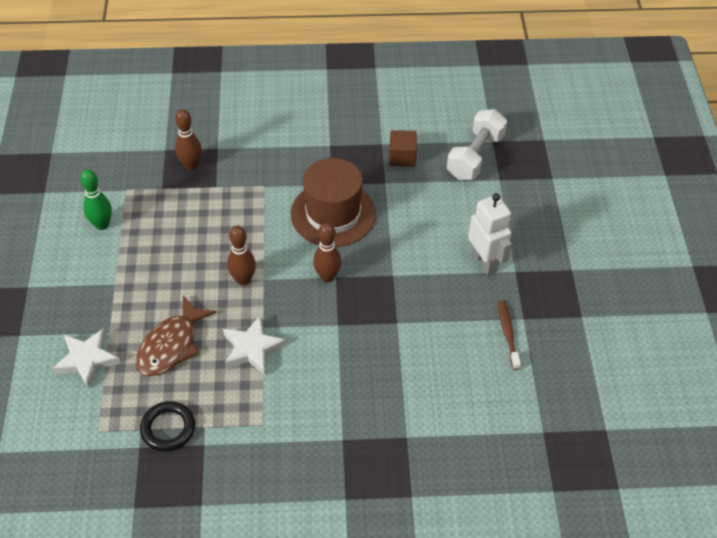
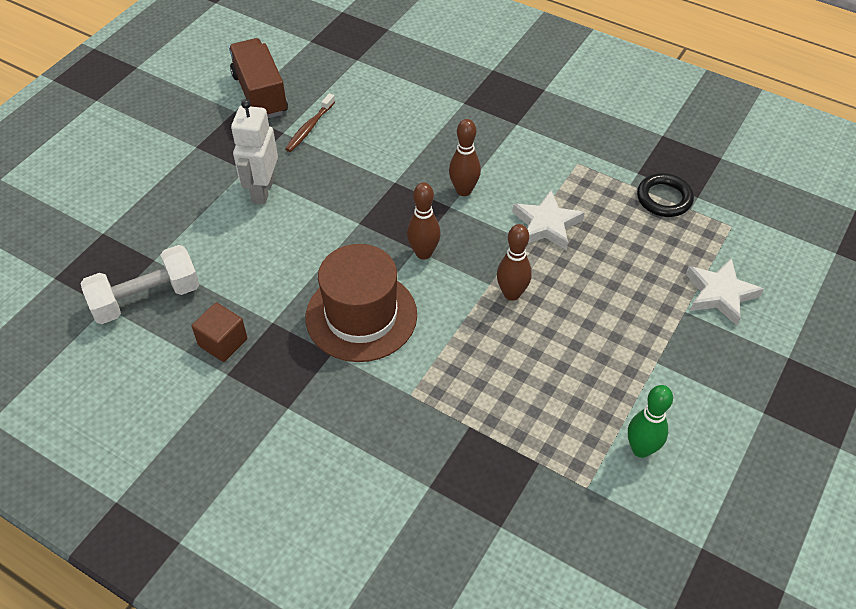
camera: 145 degrees left, 0 degrees up
(171, 345) = (625, 266): brown fish -> none
(191, 165) = (481, 477): brown bowling pin -> brown bowling pin (463, 190)
(580, 343) = (260, 94): none -> brown truck

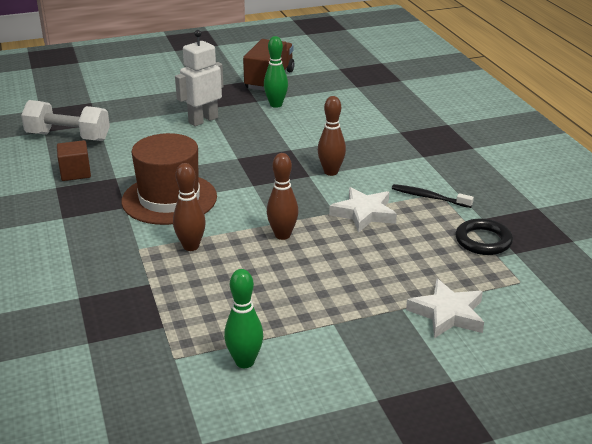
camera: 40 degrees right, 20 degrees down
(309, 128) = (276, 105): brown toothbrush -> green bowling pin
(423, 253) = (255, 189): brown bowling pin -> brown bowling pin (191, 246)
(575, 173) = (429, 197): none -> black toothbrush

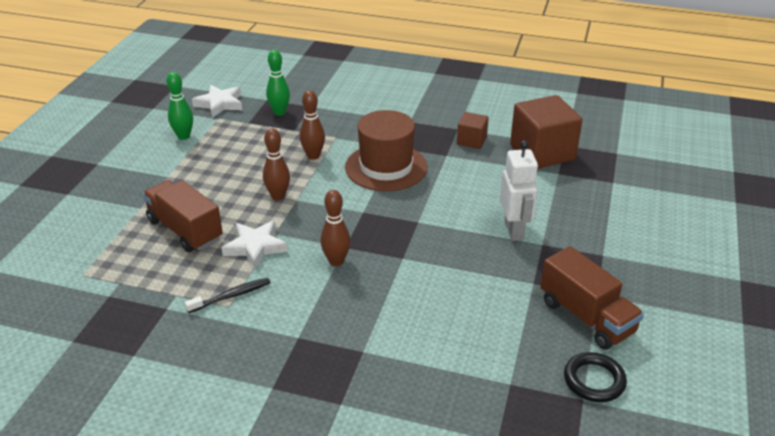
camera: 125 degrees right, 5 degrees up
(68, 137) = (542, 152): white dumbbell -> brown cube
(276, 105) = (511, 291): green bowling pin -> green bowling pin (279, 112)
(394, 260) = (185, 230): none -> brown truck
(447, 314) = (109, 222): white star -> white star (219, 104)
(483, 241) = (143, 288): black ring -> black ring (594, 380)

